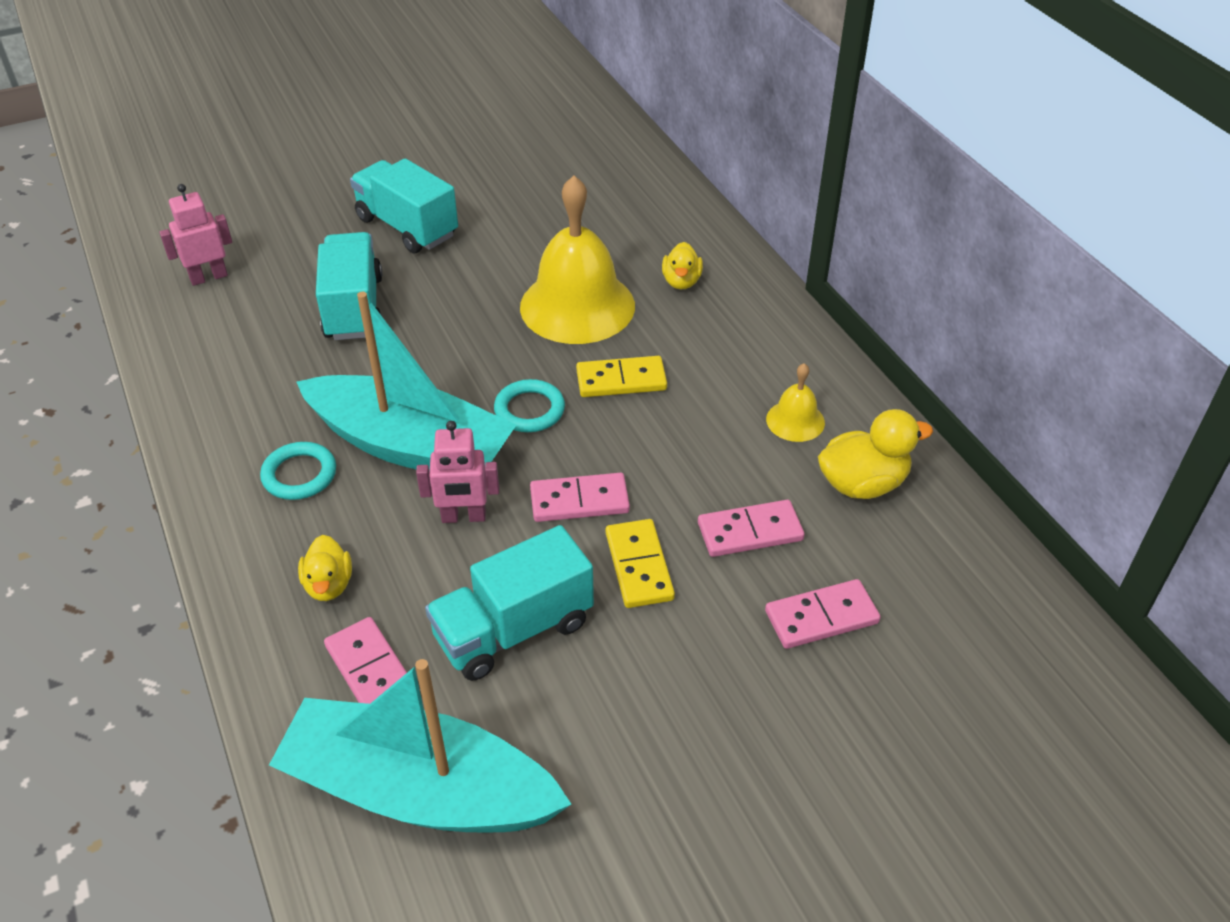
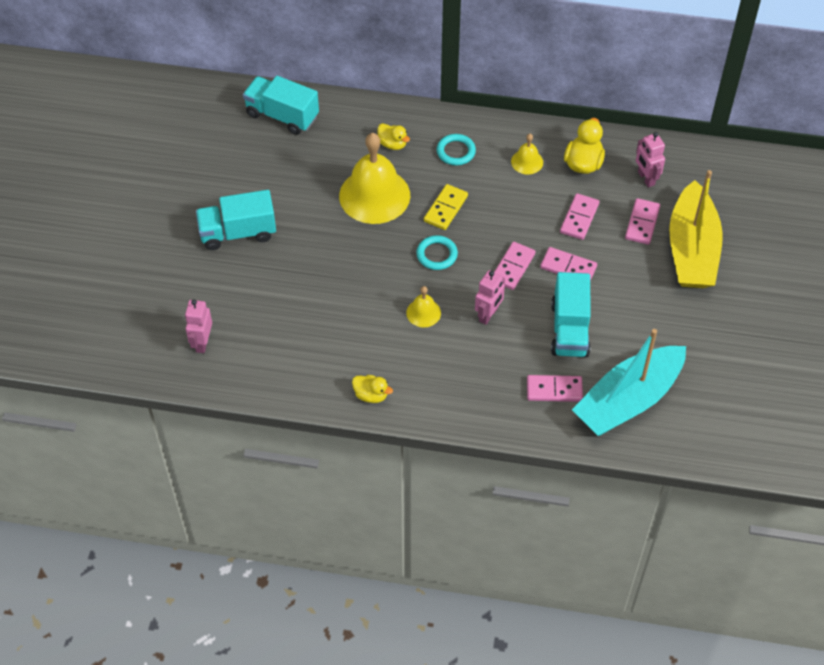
camera: 55 degrees left, 10 degrees up
(299, 475) = (407, 366): turquoise ring -> turquoise ring (456, 151)
(329, 585) = (491, 384): yellow duck -> yellow duck (371, 395)
(354, 308) = (292, 288): turquoise truck -> turquoise truck (282, 115)
(411, 446) = (423, 313): turquoise boat -> yellow bell
(638, 566) = (568, 267): yellow domino -> pink domino
(834, 718) = (692, 250): none -> yellow boat
(918, 575) = (646, 178): none -> pink robot

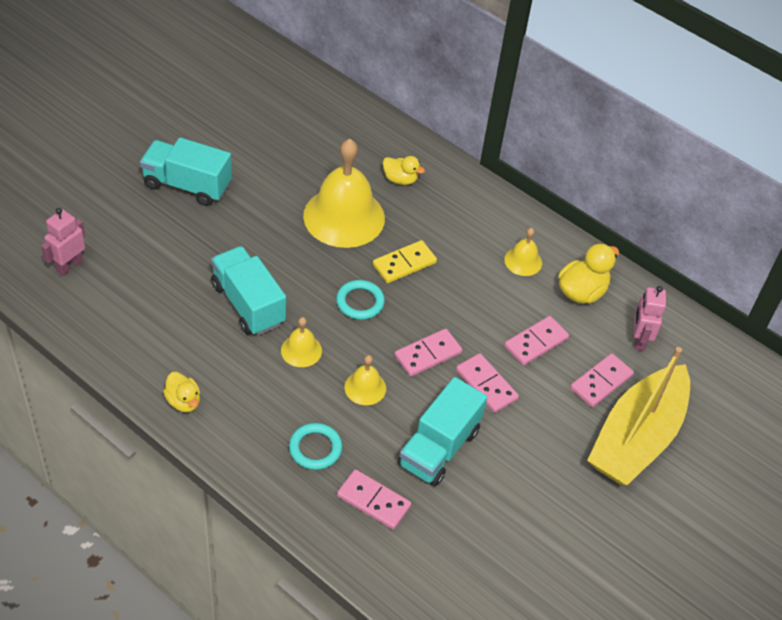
camera: 25 degrees right, 5 degrees down
(282, 115) = (316, 105): turquoise truck -> turquoise truck (248, 304)
(392, 144) = (400, 179): yellow duck -> yellow duck turned 45 degrees counterclockwise
(456, 151) = (457, 216): turquoise ring -> turquoise ring (315, 448)
(488, 315) = (365, 387): pink robot -> yellow bell
(628, 400) = (445, 557): turquoise boat -> none

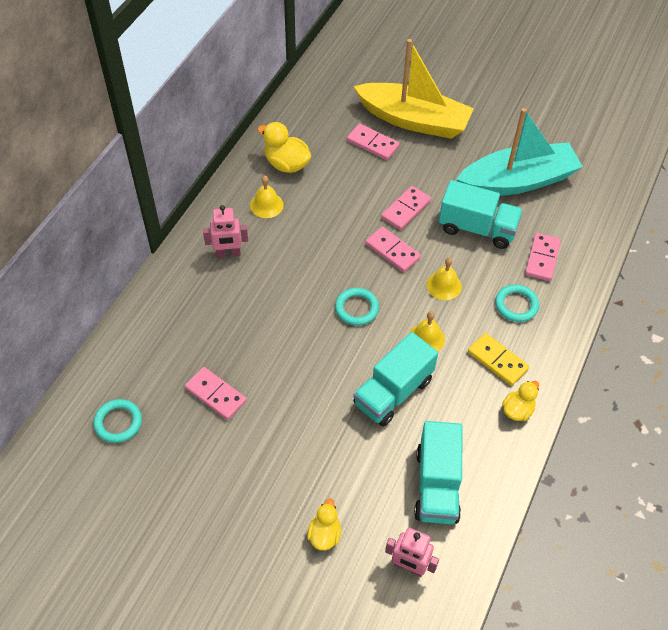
camera: 100 degrees left, 5 degrees up
(187, 185) = (260, 493): turquoise truck -> turquoise truck (436, 485)
(296, 111) = (118, 422): none -> turquoise ring
(344, 216) = (258, 343): yellow bell -> none
(400, 179) = (194, 310): yellow duck -> yellow duck (324, 534)
(404, 264) = (300, 286): yellow domino -> yellow domino (497, 361)
(506, 521) = (518, 181): none -> turquoise boat
(536, 342) = (351, 185): pink domino -> pink domino (215, 395)
(639, 340) = (322, 126): pink robot -> pink robot (228, 253)

